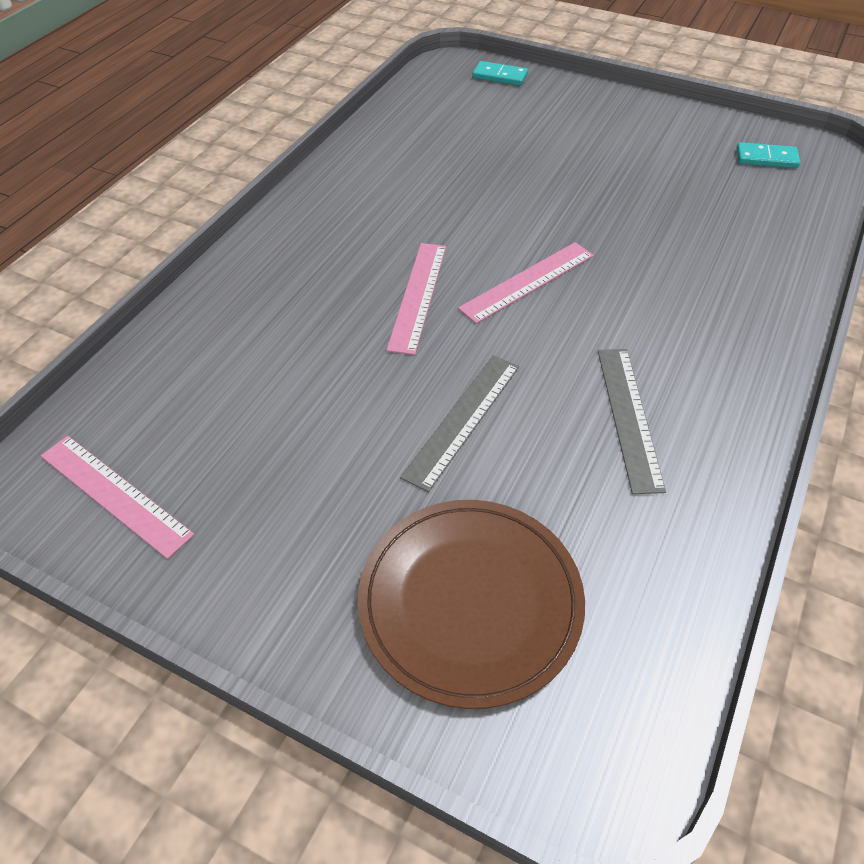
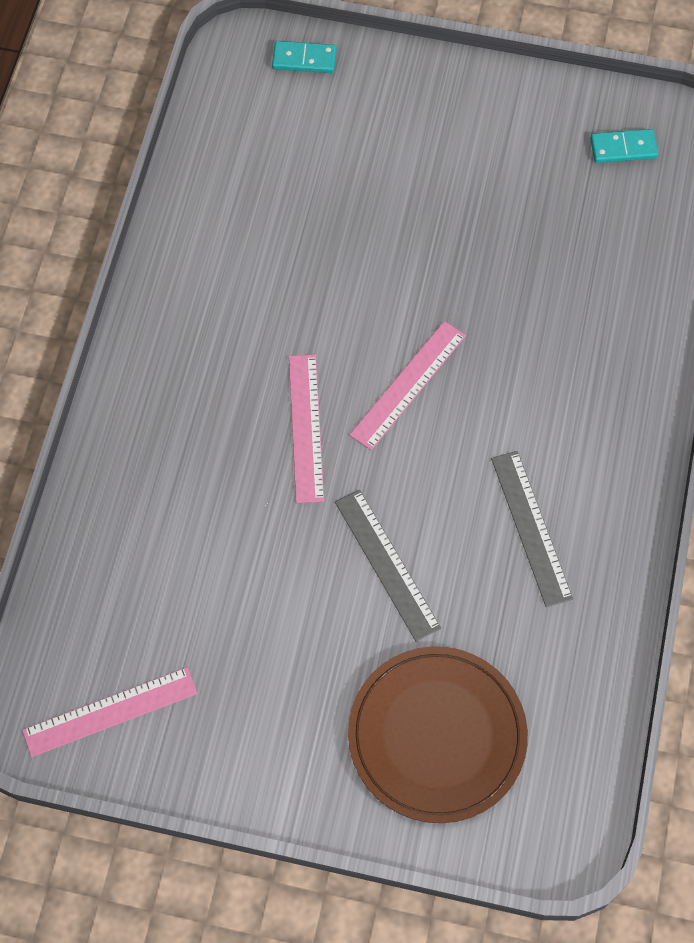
camera: 15 degrees left, 15 degrees up
(114, 494) = (110, 712): pink ruler -> pink ruler turned 45 degrees counterclockwise
(462, 419) = (386, 564): grey ruler -> grey ruler turned 45 degrees counterclockwise

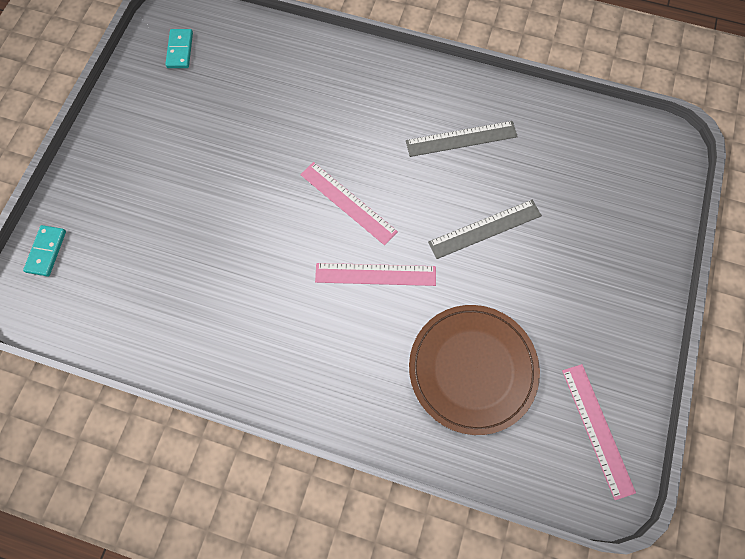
camera: 85 degrees left, 5 degrees up
(437, 735) = (606, 209): brown plate -> brown plate (472, 369)

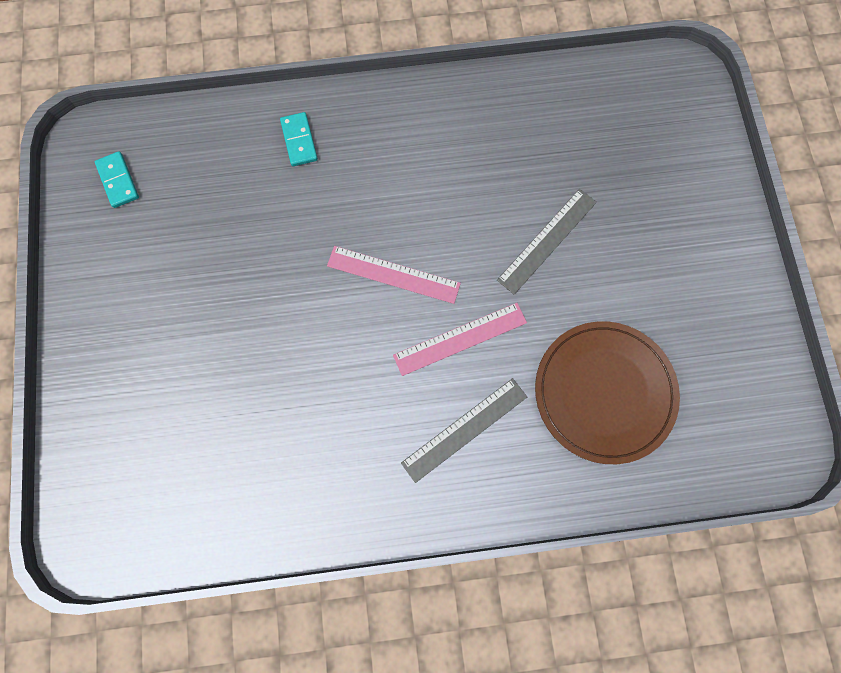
camera: 25 degrees left, 5 degrees up
(46, 251) = (87, 477): turquoise domino -> turquoise domino (299, 141)
(461, 139) = (477, 154): grey ruler -> grey ruler (465, 429)
(597, 429) = (749, 396): pink ruler -> none

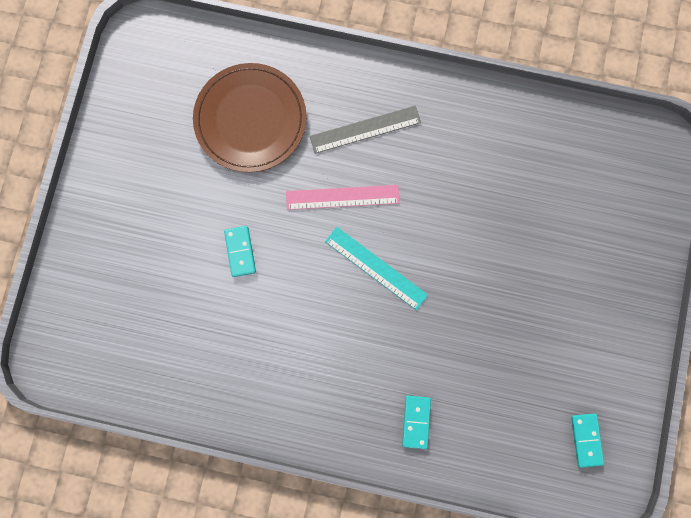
camera: 160 degrees left, 5 degrees up
(393, 275) = (376, 268): pink ruler -> turquoise ruler
(547, 241) = (240, 251): grey ruler -> turquoise domino

